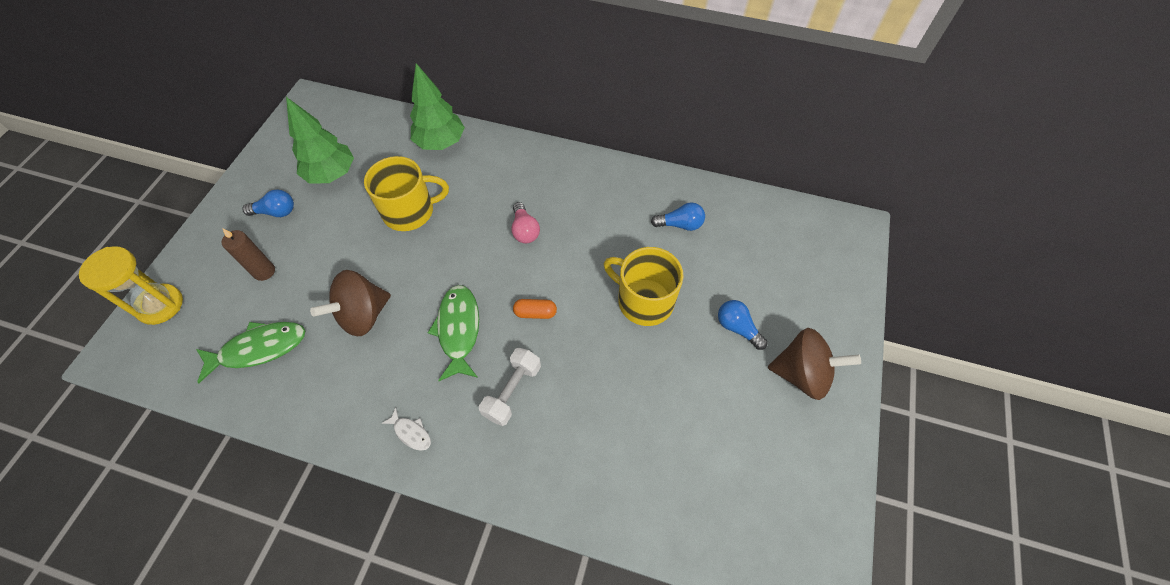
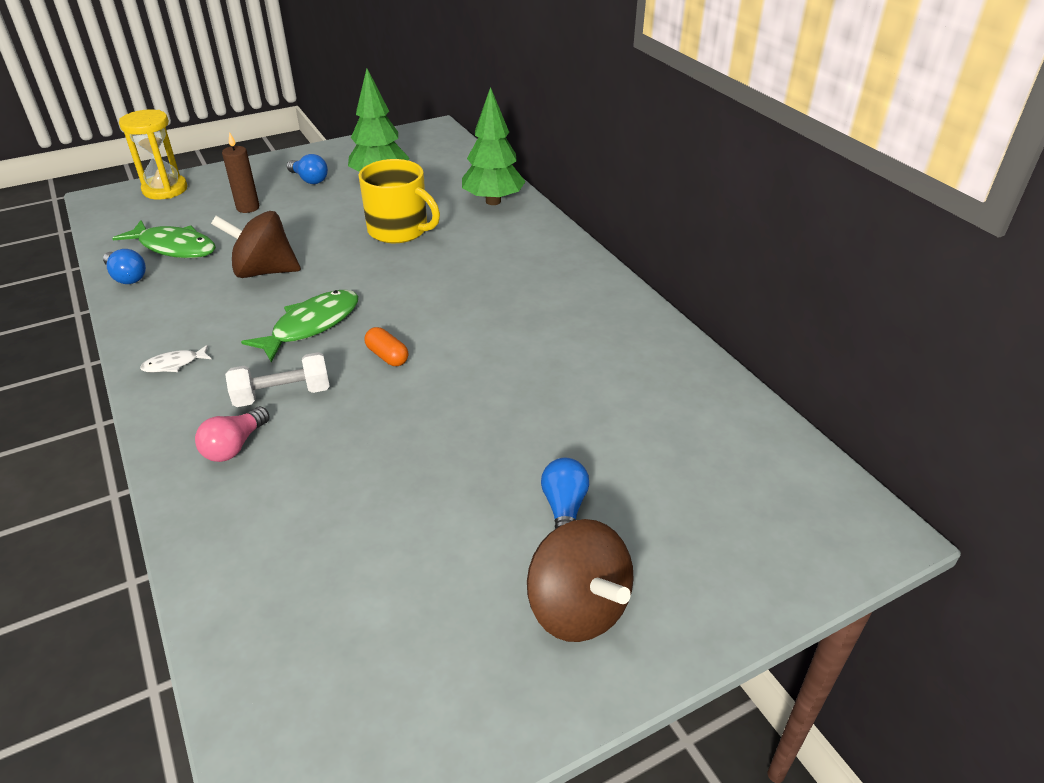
camera: 45 degrees right, 20 degrees down
(411, 432) = (174, 364): white fish -> white fish turned 75 degrees clockwise
(525, 230) = (471, 295): pink light bulb -> pink light bulb (234, 446)
(643, 301) = (499, 415): yellow mug -> none
(680, 224) = (633, 383): blue light bulb -> blue light bulb (127, 277)

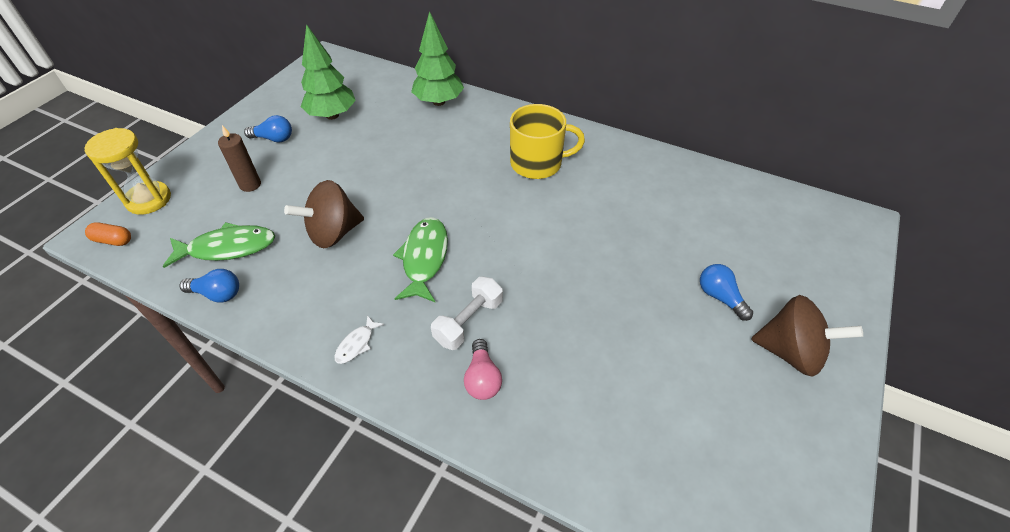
camera: 35 degrees left, 10 degrees up
(387, 356) = (505, 254): orange capsule -> orange capsule (113, 240)
(399, 230) = (398, 153): yellow mug -> yellow mug (537, 163)

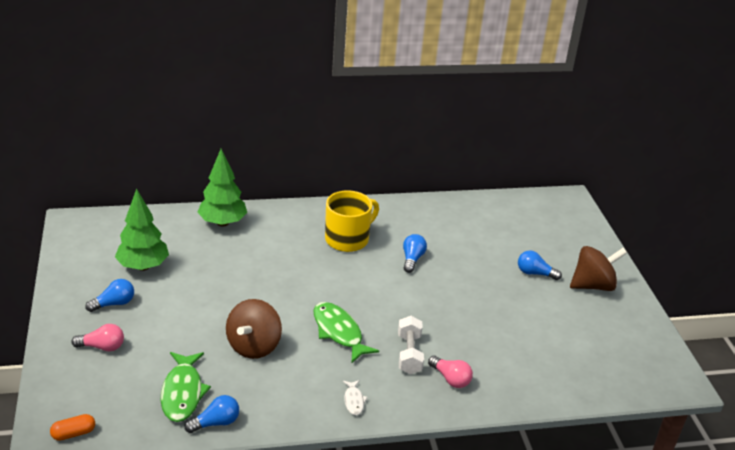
camera: 40 degrees left, 15 degrees down
(149, 200) = (62, 393): yellow hourglass -> none
(222, 173) = (102, 347): none -> pink light bulb
(227, 248) = (182, 392): green fish -> green fish turned 135 degrees clockwise
(250, 185) = (140, 344): brown candle -> none
(583, 213) = (412, 259): none -> blue light bulb

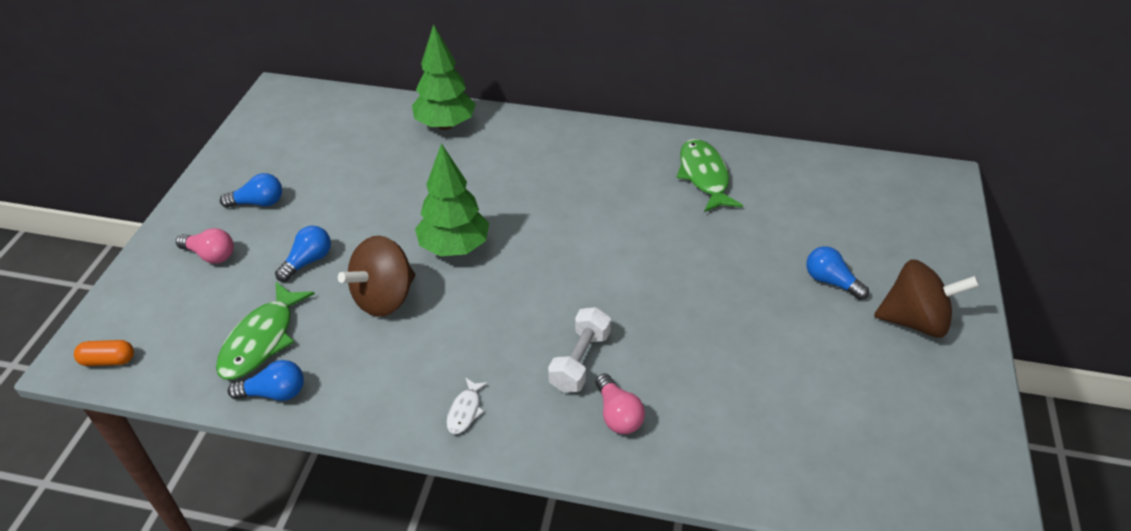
camera: 25 degrees right, 10 degrees up
(143, 266) = (320, 162): green tree -> green tree (454, 247)
(339, 332) = (503, 305): green fish -> green fish (704, 176)
(348, 239) = (589, 177): yellow mug -> none
(412, 259) = (660, 223): blue light bulb -> blue light bulb (308, 261)

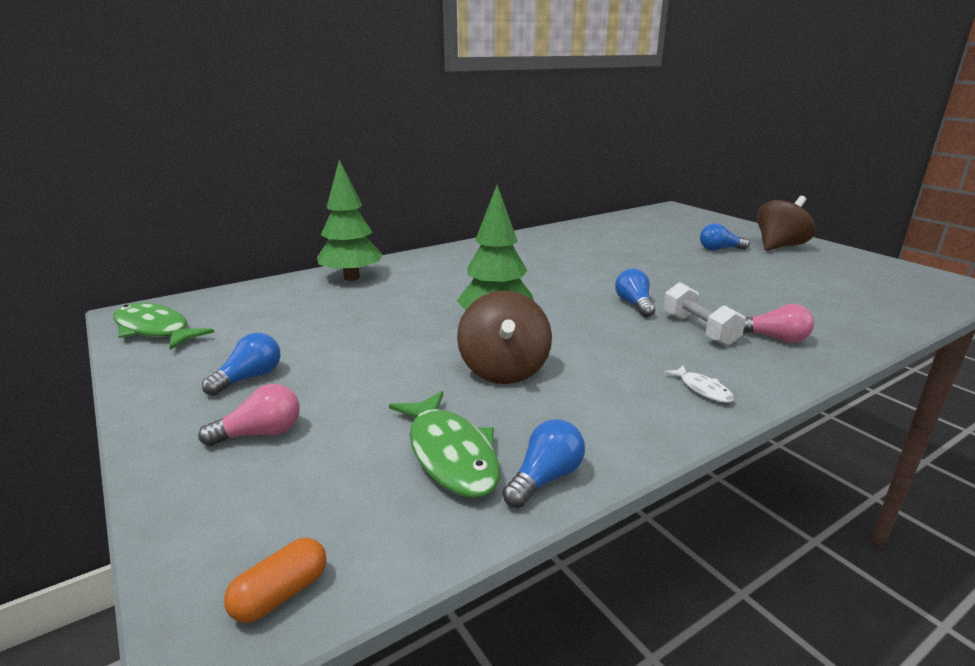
camera: 45 degrees left, 20 degrees down
(308, 261) = (386, 385): blue light bulb -> blue light bulb (634, 304)
(704, 176) = (573, 241): green fish -> green fish (155, 330)

